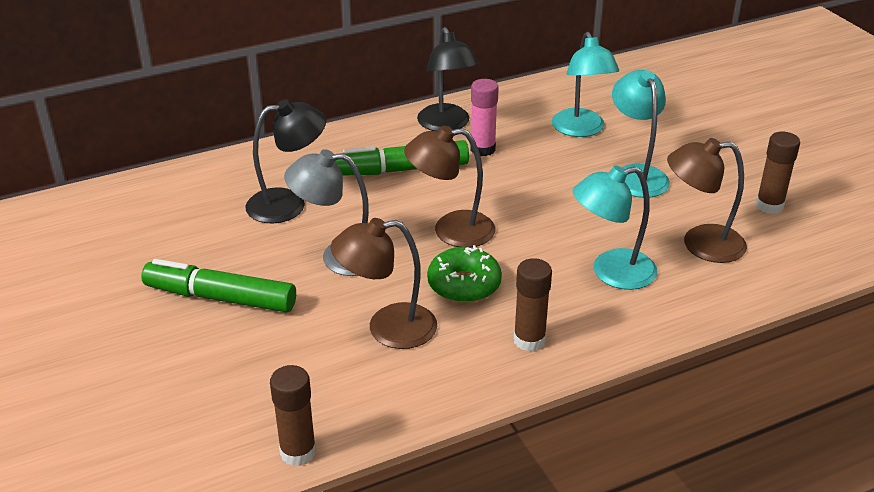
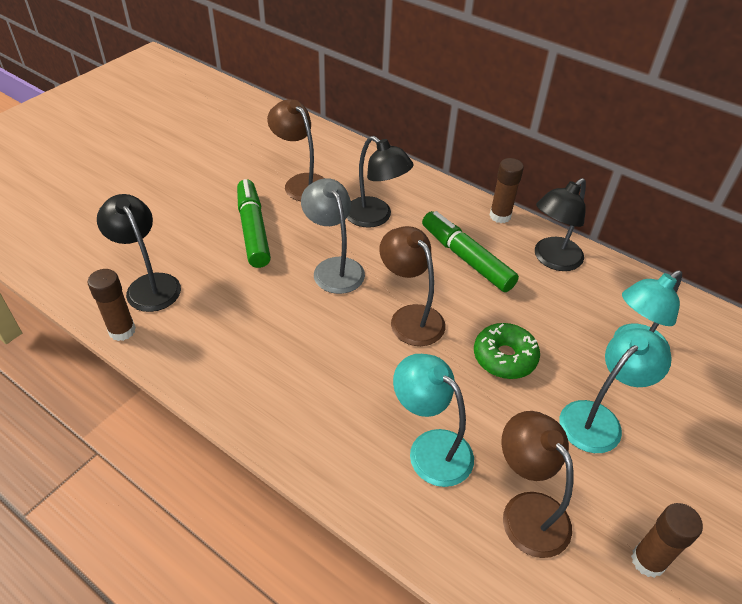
camera: 60 degrees right, 10 degrees up
(237, 410) = (149, 285): none -> black lamp
(387, 328) = (269, 326): brown lamp -> brown lamp (301, 183)
(464, 284) = (348, 351): green donut -> green donut (504, 357)
(482, 149) = (538, 295): pink glue stick -> none
(529, 340) = (303, 419): brown glue stick -> brown glue stick (500, 216)

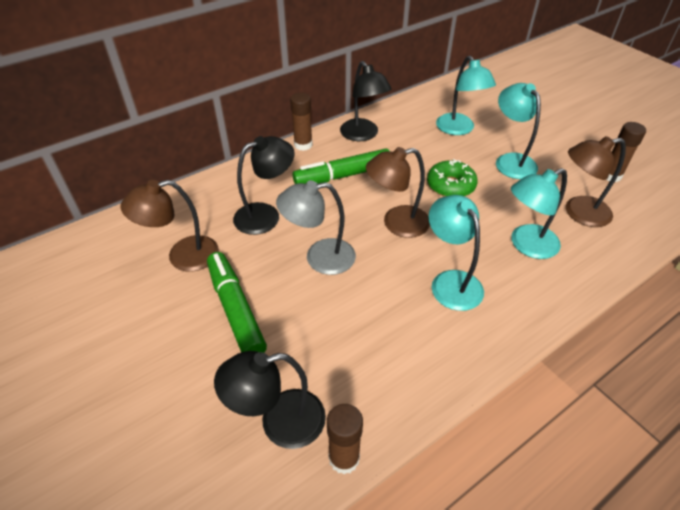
camera: 70 degrees left, 0 degrees up
(253, 230) = (236, 310): green marker -> green marker turned 60 degrees clockwise
(340, 377) = (450, 281): none -> turquoise lamp

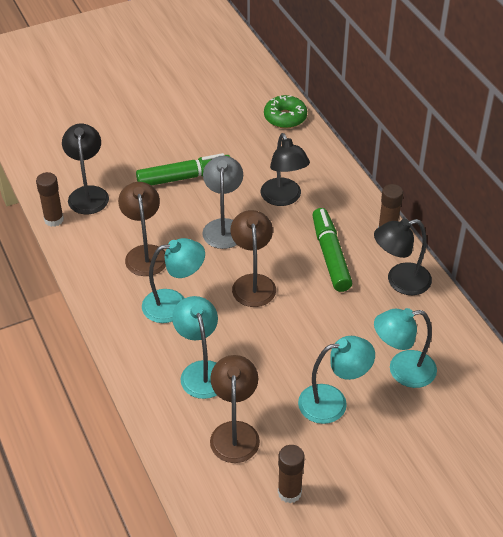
camera: 100 degrees right, 0 degrees up
(182, 256) = (246, 150): brown lamp -> brown lamp (145, 253)
(450, 185) = (299, 336): green donut -> green donut (285, 117)

